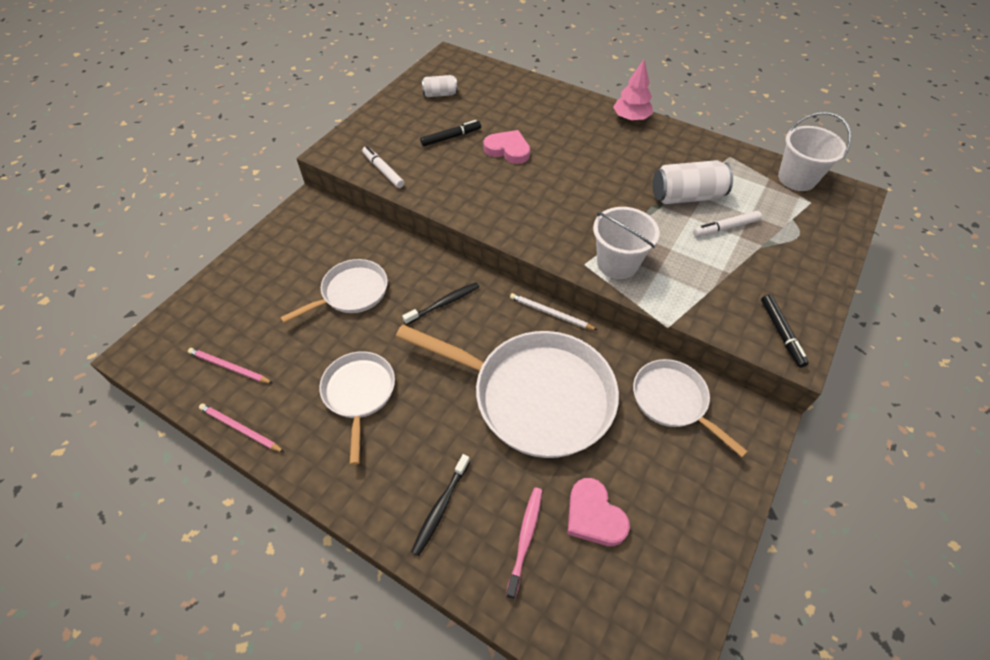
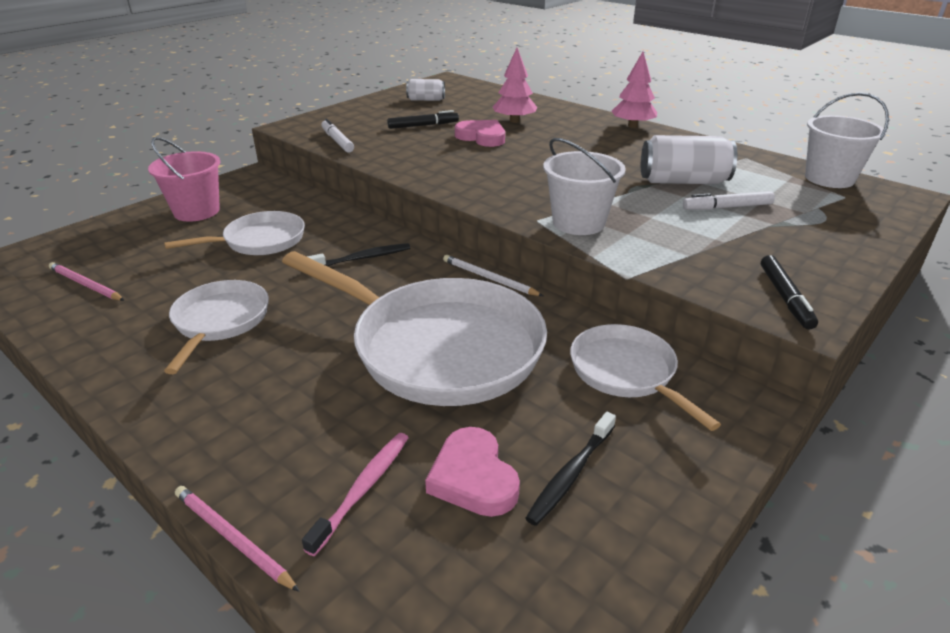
camera: 10 degrees right, 20 degrees down
(240, 429) = (61, 336): pink pencil -> pink pencil (232, 538)
(280, 261) = (196, 211): none -> pink bucket
(440, 507) = (262, 440): black toothbrush -> black toothbrush (570, 474)
(528, 121) = (514, 121): none -> pink tree

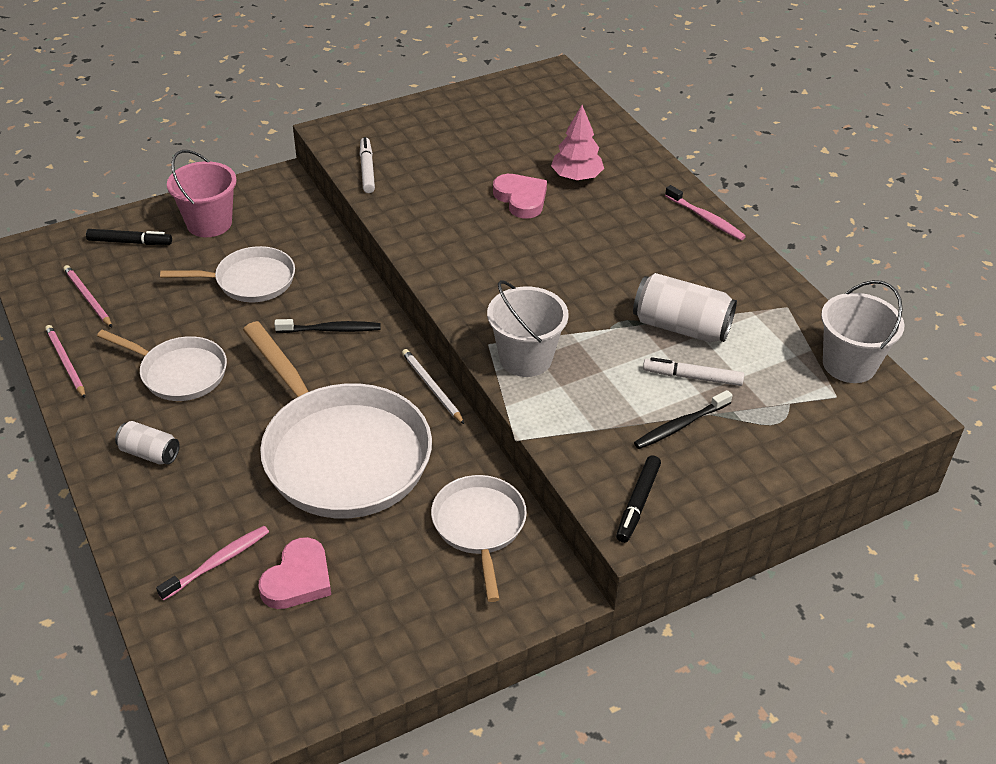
camera: 20 degrees right, 10 degrees up
(219, 322) = (179, 373): white pan -> white pan turned 90 degrees clockwise
(232, 538) = (118, 570): pink pencil -> pink pencil (65, 362)
(423, 125) = (471, 162): black marker -> black marker (130, 242)
(426, 100) = (503, 112): white can -> white can (150, 453)
(473, 477) = (298, 579): pink heart -> pink heart turned 150 degrees counterclockwise
(570, 474) = (369, 600): black toothbrush -> black toothbrush (680, 425)
(632, 126) = (706, 218): pink tree -> pink toothbrush

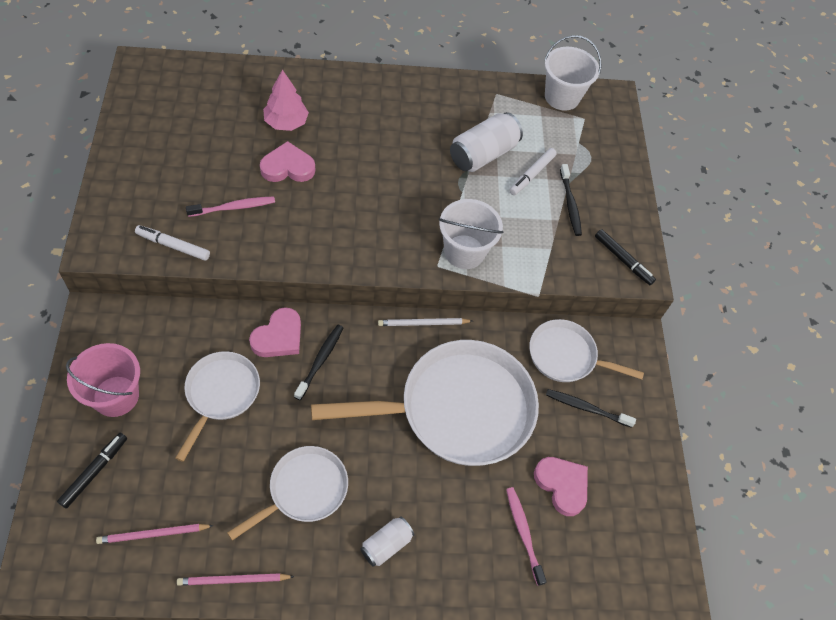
camera: 70 degrees left, 15 degrees up
(338, 292) = (278, 337): none -> pink heart
(419, 570) = (586, 408): none -> black toothbrush
(706, 218) = (384, 81): pink toothbrush -> pink toothbrush (234, 207)

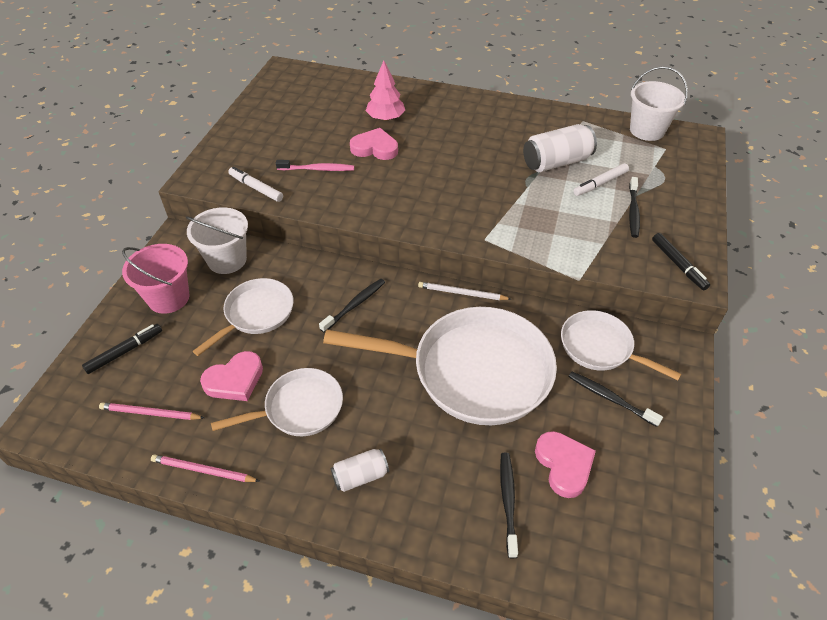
camera: 25 degrees right, 10 degrees down
(278, 337) = (324, 279): pink heart -> pink heart (235, 380)
(464, 252) = (514, 232): white bucket -> white bucket (227, 260)
(523, 533) = (508, 501): pink toothbrush -> black toothbrush

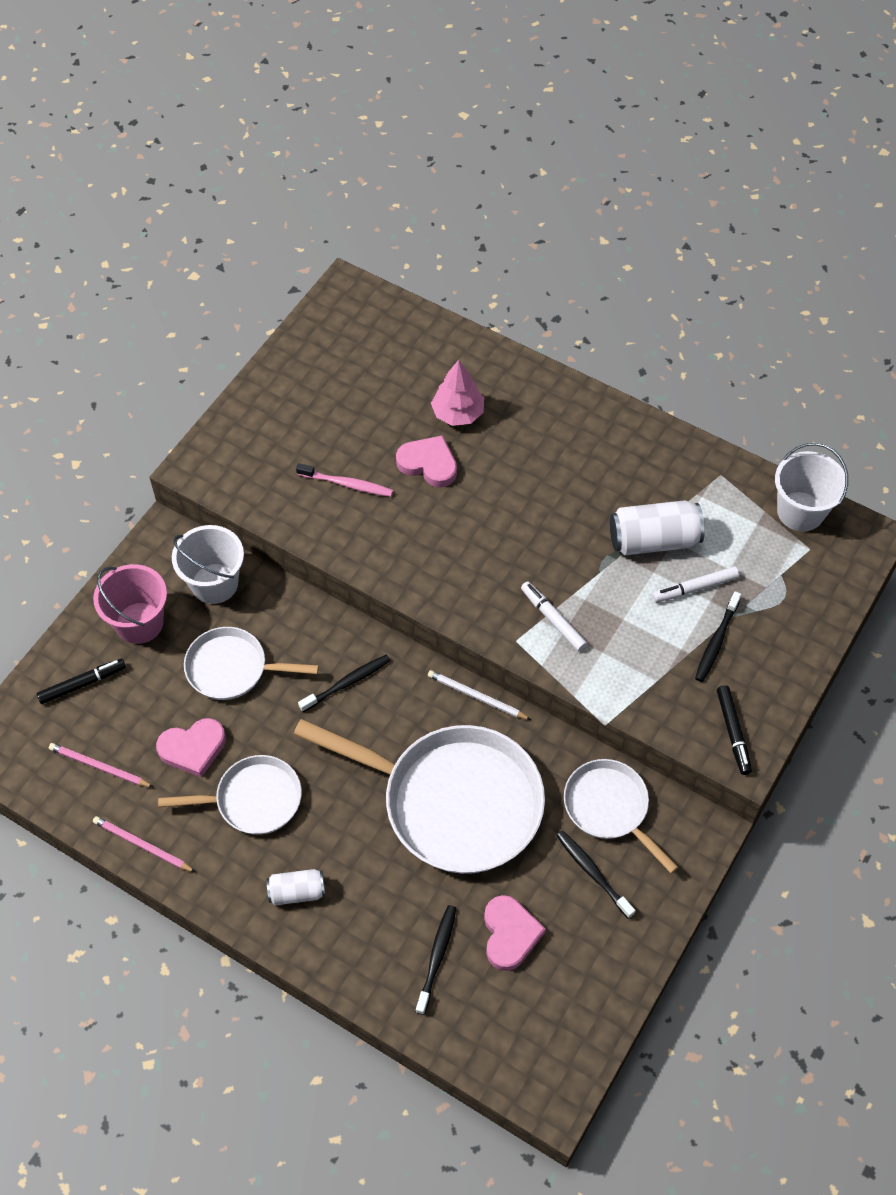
camera: 15 degrees right, 10 degrees up
(256, 188) = (265, 498): white marker -> white marker (553, 619)
(256, 314) = (232, 668): white pan -> white pan turned 135 degrees counterclockwise

